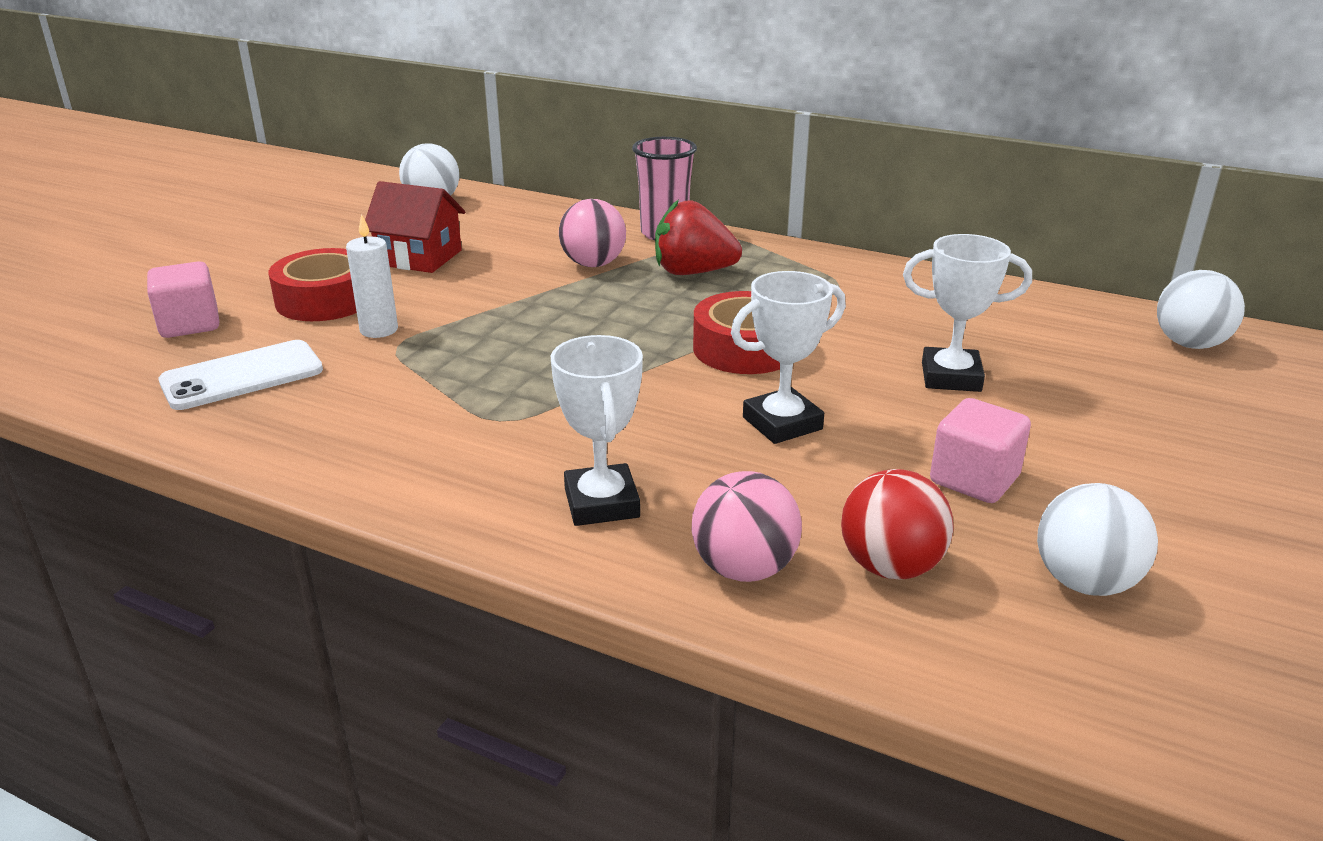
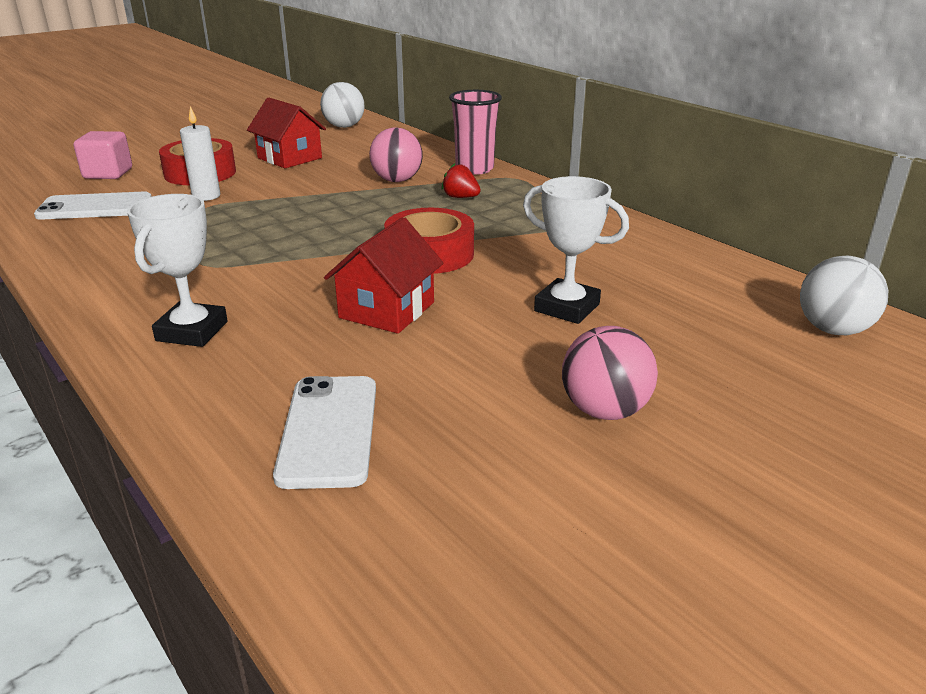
camera: 25 degrees right, 0 degrees up
(693, 272) = (460, 197): red strawberry -> red strawberry, size x0.55
(744, 569) = (224, 400): pink ball -> pink ball (604, 410)
(782, 423) = (387, 310): white trophy -> red house
(890, 567) = (329, 430): red ball -> white phone
(974, 480) = (482, 387): pink cube -> none
(1084, 582) = (470, 491): white ball -> none

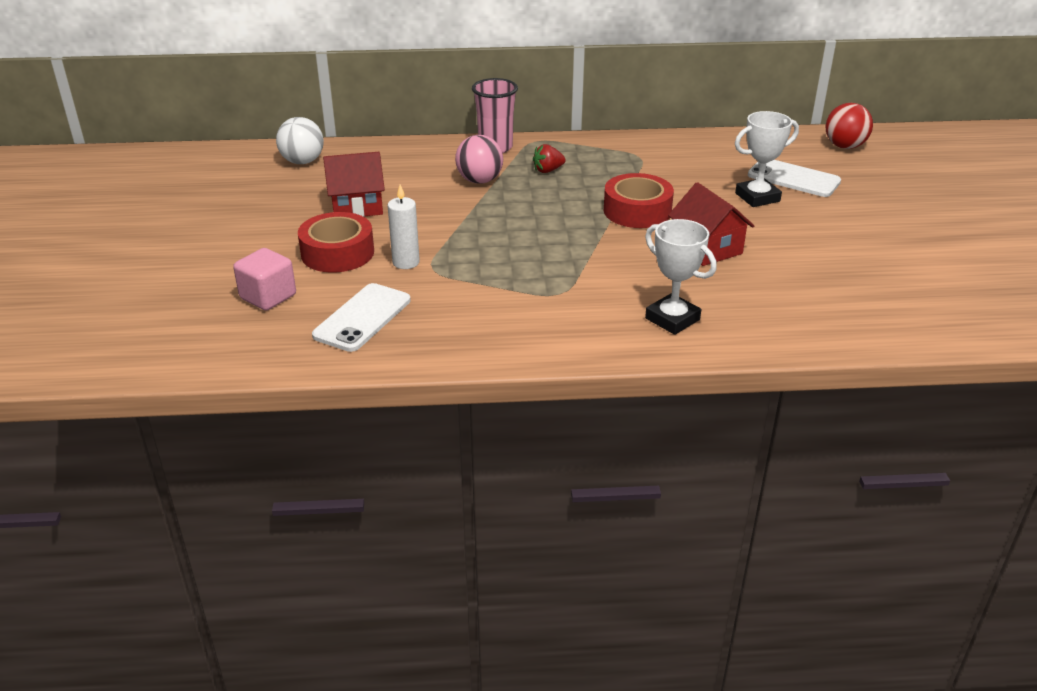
camera: 55 degrees left, 5 degrees up
(329, 430) = (835, 303): white phone -> white phone (793, 178)
(604, 410) = (873, 227): pink ball -> none
(833, 330) = (844, 146): white ball -> red ball

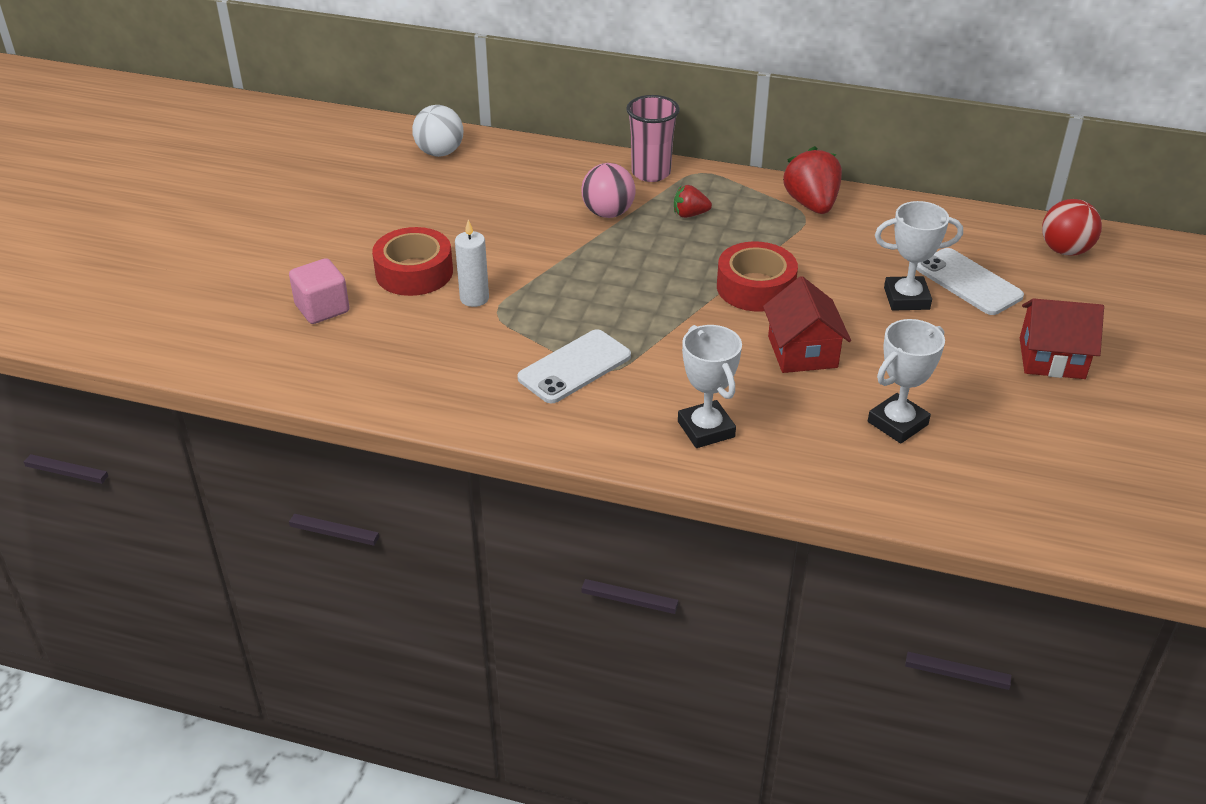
camera: 20 degrees right, 5 degrees up
(357, 206) = (464, 219): red house -> red house (1052, 358)
(362, 318) = (397, 353): white phone -> white phone (574, 367)
(638, 148) = (811, 204): none -> red strawberry
(816, 283) = (897, 423): none -> white trophy

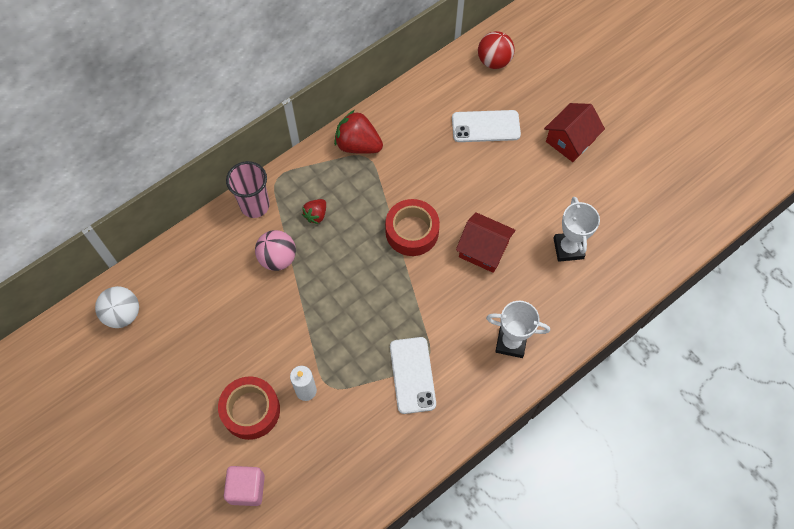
camera: 55 degrees left, 25 degrees up
(906, 298) = (477, 166): white trophy -> none

